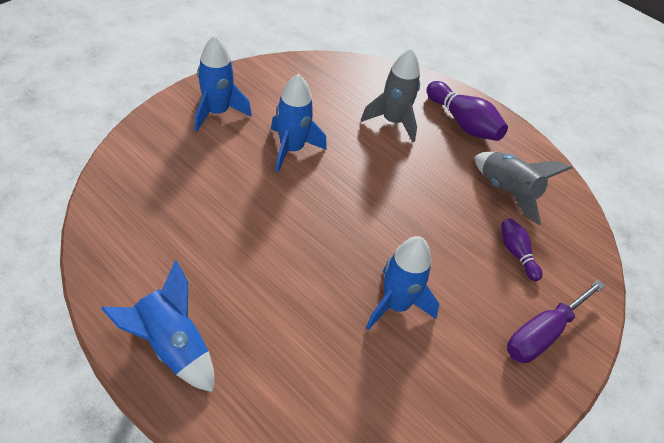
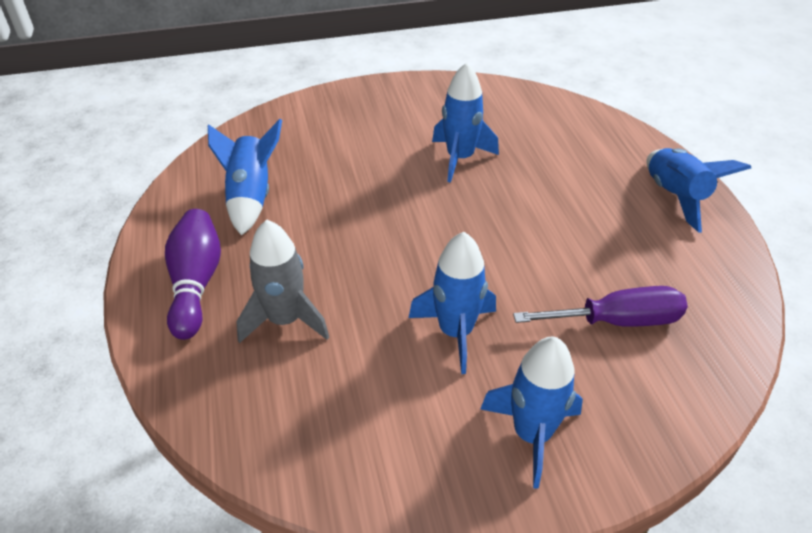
camera: 140 degrees left, 5 degrees down
(507, 192) = (250, 197): grey rocket -> blue rocket
(516, 253) = (312, 152): purple bowling pin -> none
(542, 334) = (359, 107): purple screwdriver -> purple screwdriver (617, 321)

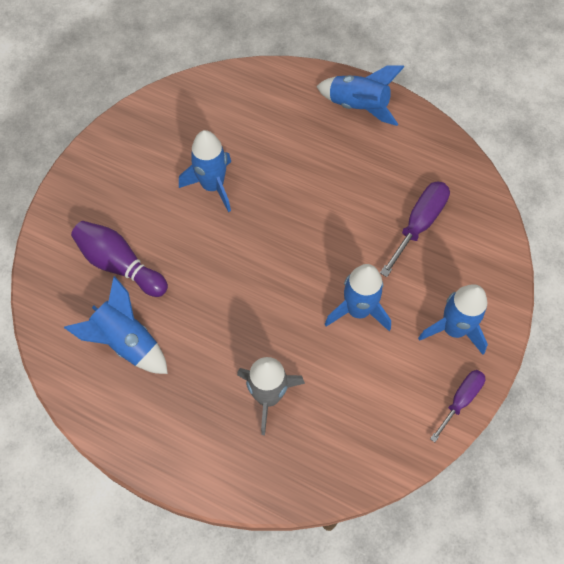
camera: 50 degrees left, 20 degrees up
(196, 283) = (186, 430): purple bowling pin -> purple bowling pin (120, 265)
(449, 502) = (460, 400): none -> purple screwdriver

